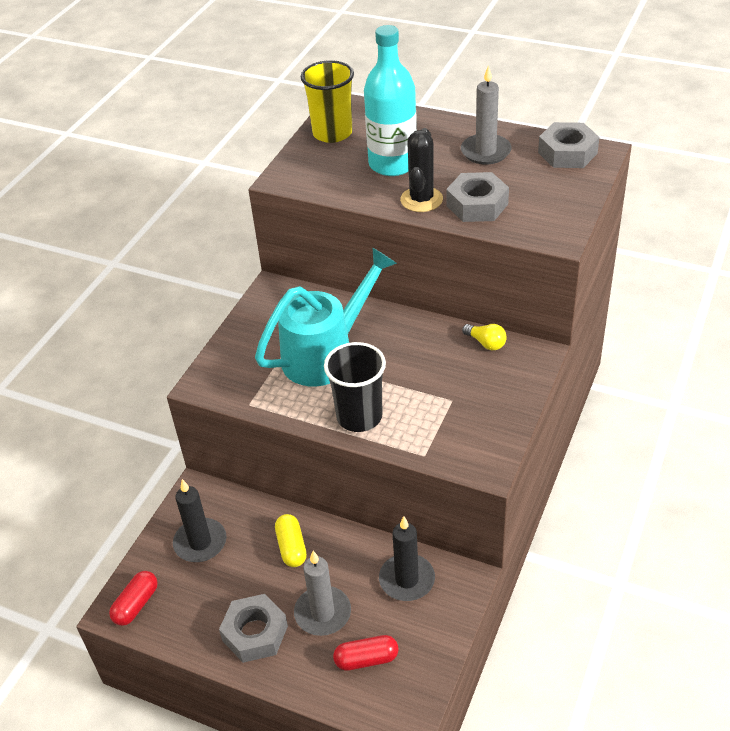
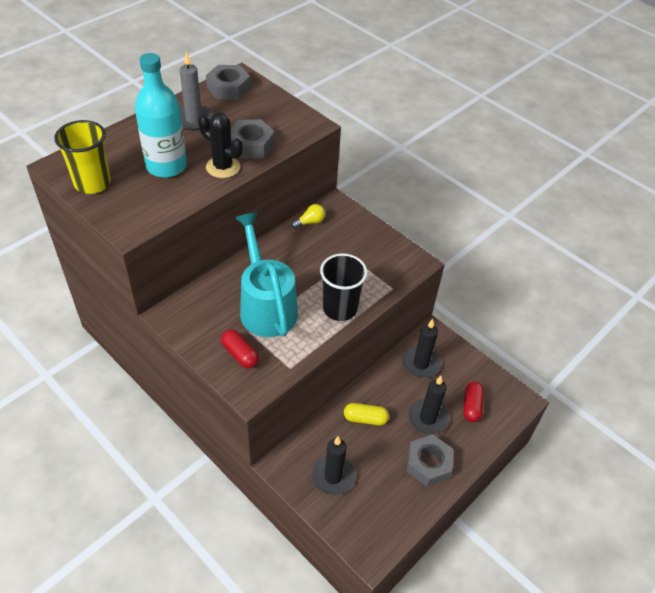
camera: 75 degrees left, 5 degrees up
(136, 604) = (371, 537): red capsule -> red capsule (240, 354)
(323, 613) = (427, 418): grey candle -> black candle

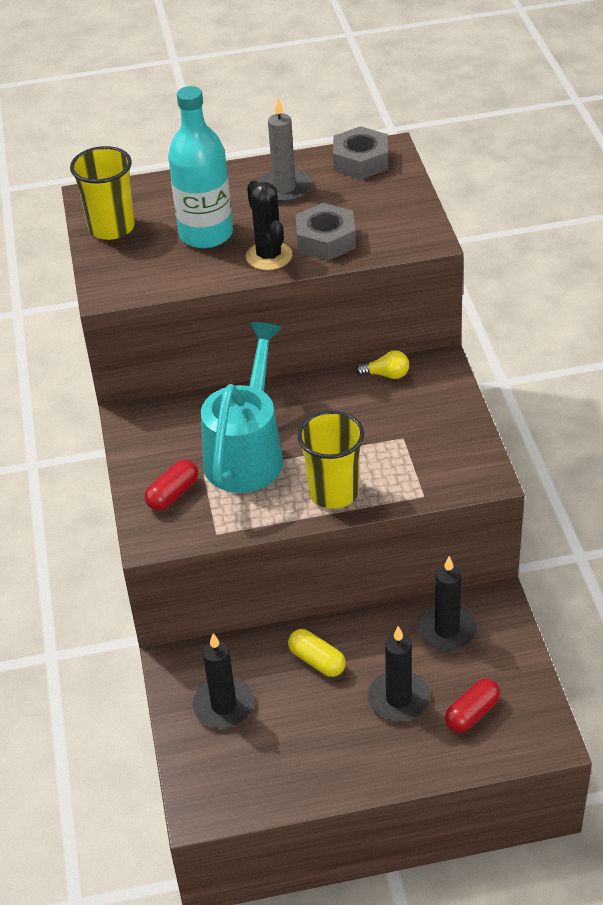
camera: 40 degrees right, 5 degrees down
(240, 354) = (173, 494): red capsule -> red capsule turned 45 degrees clockwise
(340, 308) = (333, 492): black cup -> yellow cup
(428, 464) = (353, 751): grey nut -> none

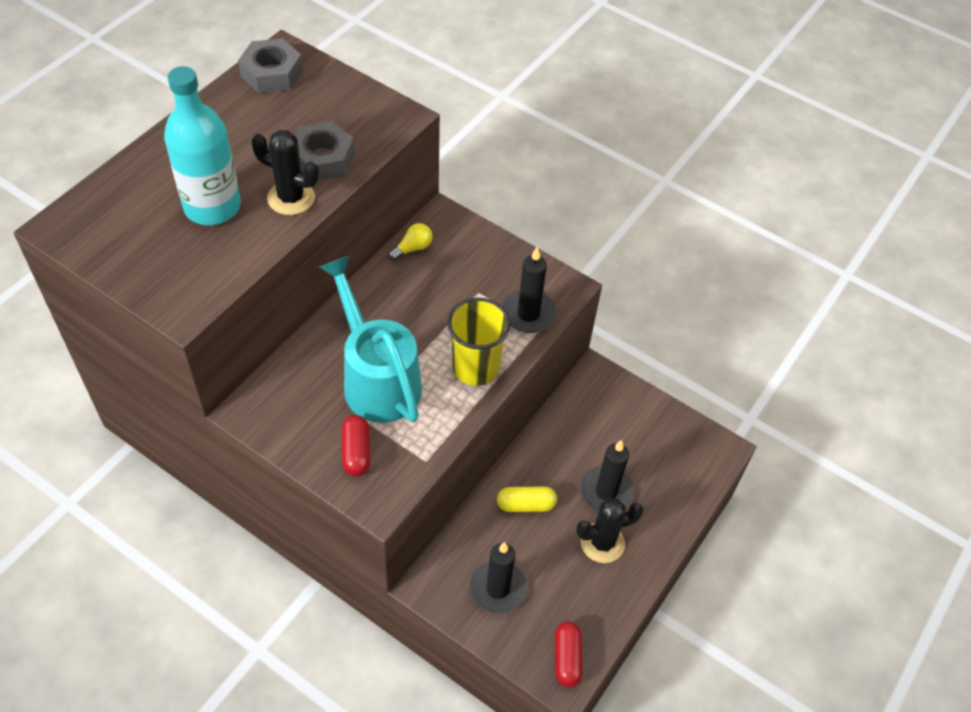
camera: 50 degrees left, 10 degrees up
(111, 228) = (115, 247): yellow cup -> none
(284, 188) = (234, 129): grey candle -> none
(349, 735) = (602, 543): none -> black cactus
(447, 630) = (585, 418): black candle -> black candle (528, 314)
(472, 713) = (659, 466): red capsule -> red capsule (567, 658)

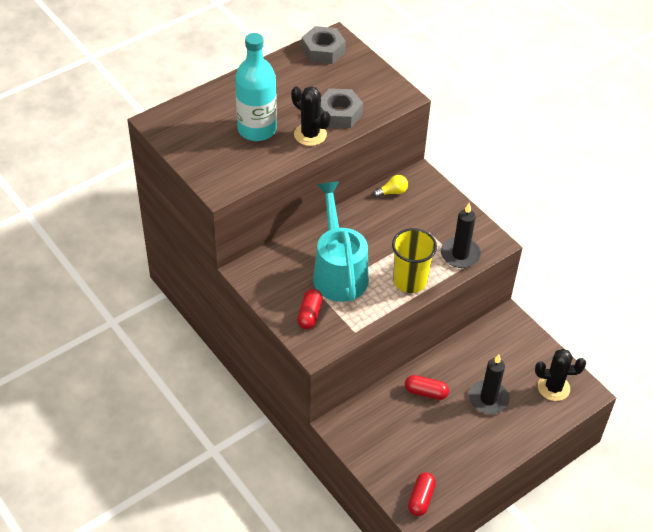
camera: 20 degrees right, 5 degrees down
(498, 588) = (387, 441): black candle -> none
(526, 505) = (426, 392): yellow capsule -> red capsule
(602, 543) = (473, 432): black cactus -> black cactus (553, 388)

